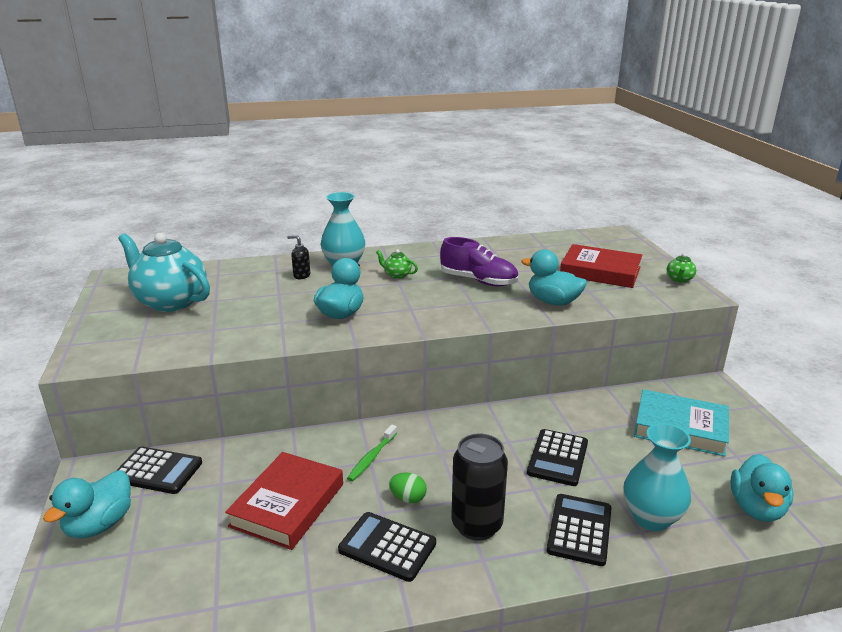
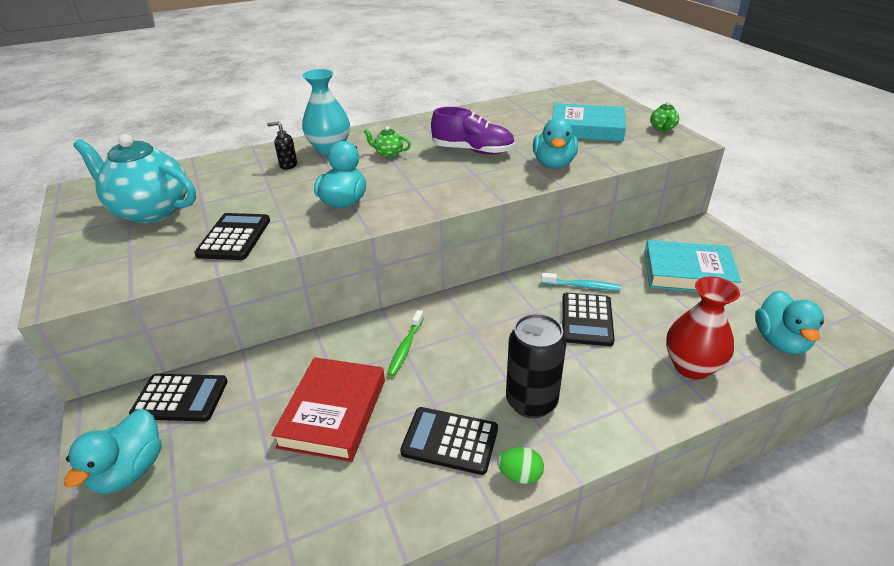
camera: 10 degrees left, 10 degrees up
(408, 498) = (455, 385): green egg -> green egg (520, 475)
(553, 302) = (553, 164): turquoise duck -> turquoise duck turned 105 degrees counterclockwise
(564, 426) = (582, 286): none -> turquoise toothbrush
(579, 530) = (630, 390): black calculator -> black calculator (234, 237)
(600, 271) = (586, 128): red book -> turquoise book
(651, 518) = (691, 366): turquoise vase -> red vase

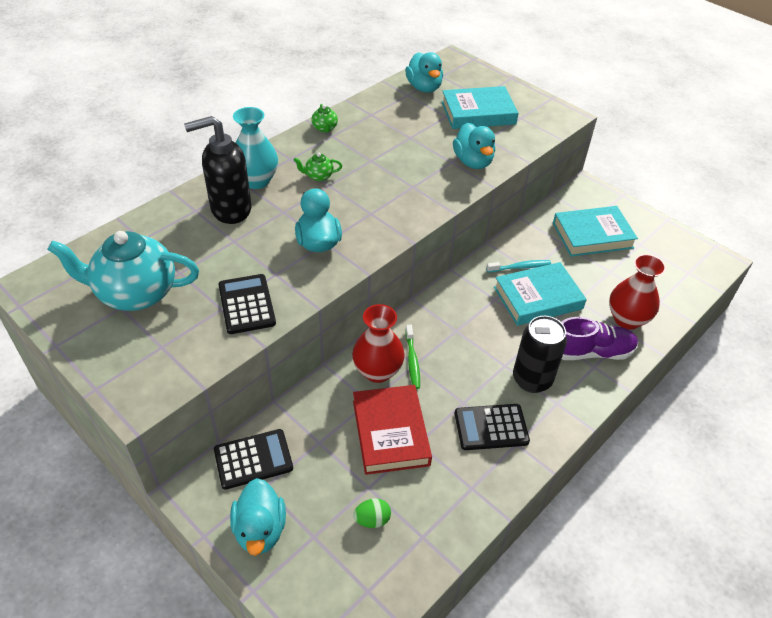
camera: 25 degrees left, 10 degrees up
(288, 165) = (230, 209): black soap dispenser -> black soap dispenser, size x2.34
(362, 348) = (377, 371): none -> red vase
(473, 151) = (394, 158): purple shoe -> purple shoe (591, 352)
(520, 475) = (552, 437): green egg -> green egg (372, 520)
(587, 320) = (538, 298): black calculator -> turquoise book
(662, 128) = (540, 102): green teapot -> green teapot (325, 128)
(780, 341) = (676, 282): turquoise duck -> turquoise duck (424, 87)

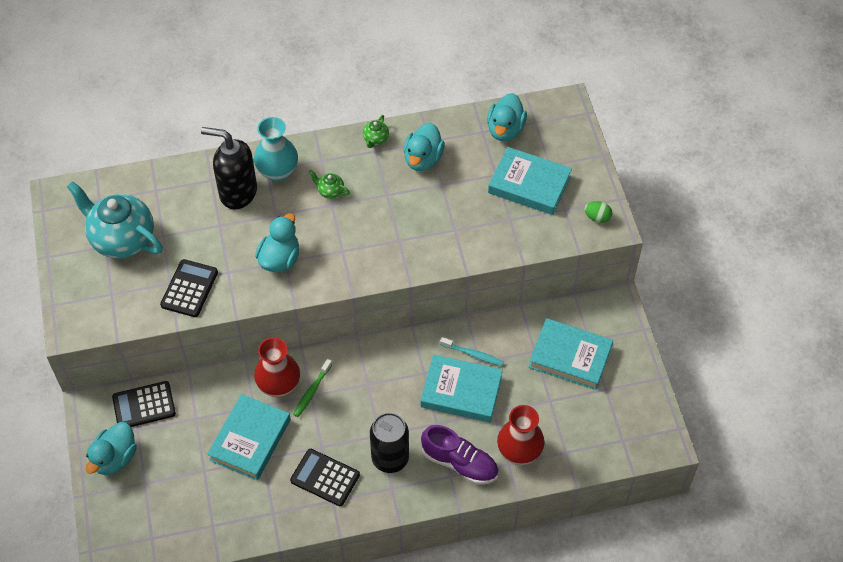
camera: 35 degrees right, 10 degrees up
(253, 459) = (144, 405): black calculator -> black calculator turned 150 degrees clockwise
(372, 520) = (189, 494): green egg -> green egg (597, 217)
(391, 432) = (250, 440): red book -> turquoise book
(473, 162) = (473, 239): turquoise duck -> turquoise duck (423, 159)

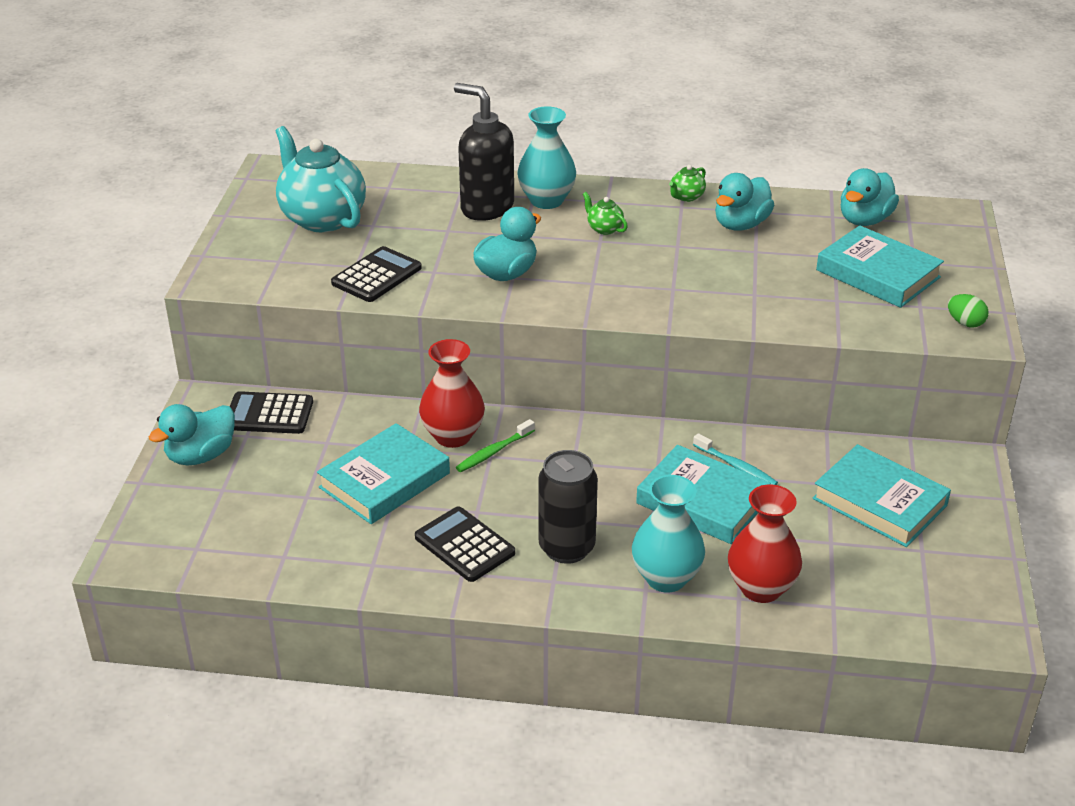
camera: 20 degrees right, 20 degrees down
(459, 463) = (666, 578): purple shoe -> turquoise vase

